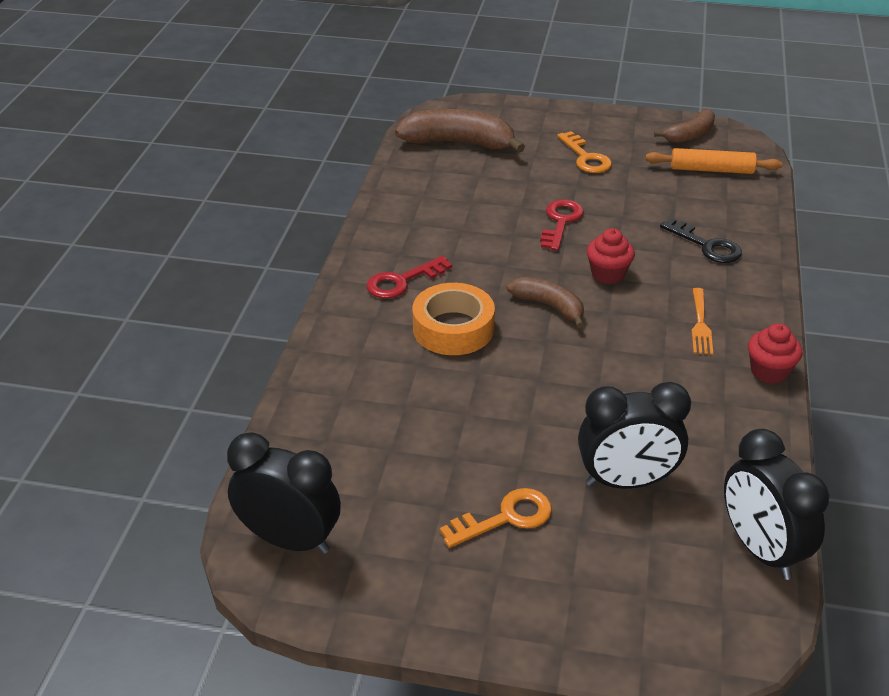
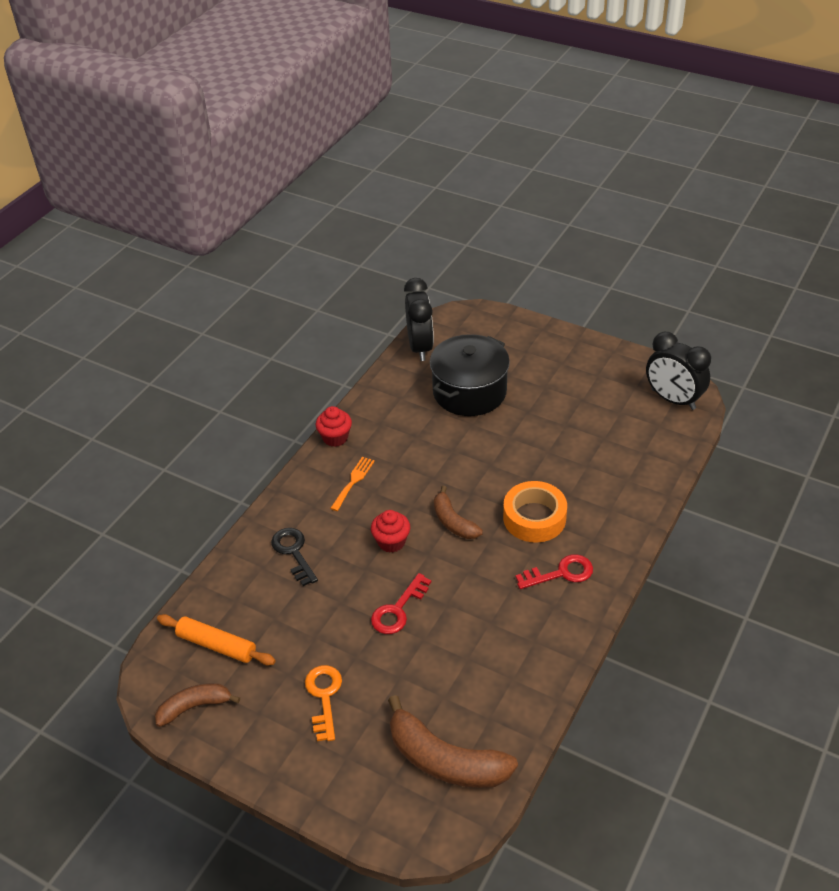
camera: 160 degrees left, 5 degrees up
(506, 518) = (547, 387): orange key -> none
(626, 481) = (469, 392): black clock -> black pot

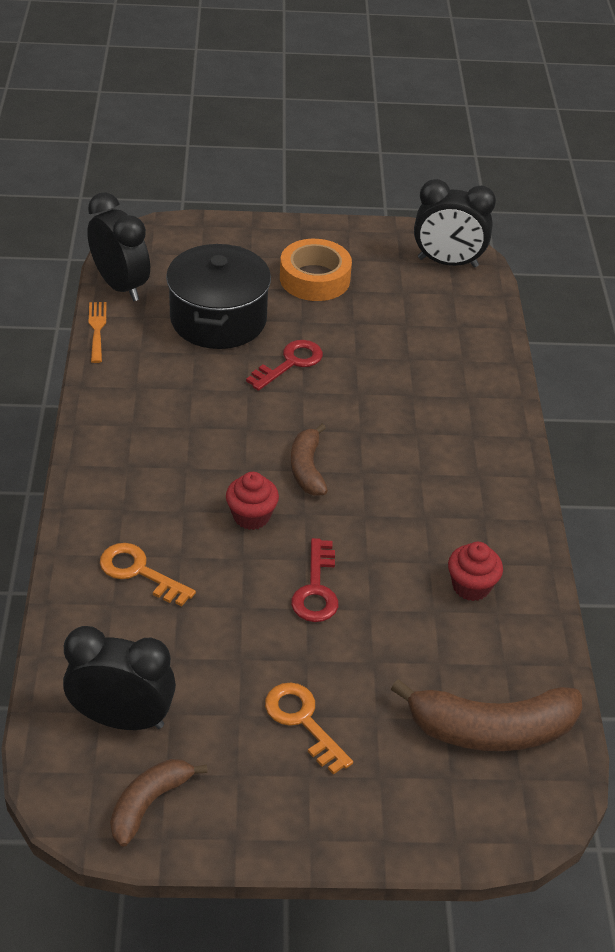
camera: 35 degrees left, 0 degrees up
(216, 645) = (122, 719): orange rolling pin -> black clock
(293, 552) = (139, 572): black key -> orange key
(335, 438) = (91, 421): red cupcake -> red cupcake (471, 586)
(353, 481) = (153, 464): orange fork -> orange fork (97, 329)
(453, 522) = (307, 468): brown banana -> brown banana turned 60 degrees clockwise
(534, 518) = (394, 433): orange tape -> orange tape (314, 279)
(561, 573) = (465, 481): red key -> red key (290, 363)

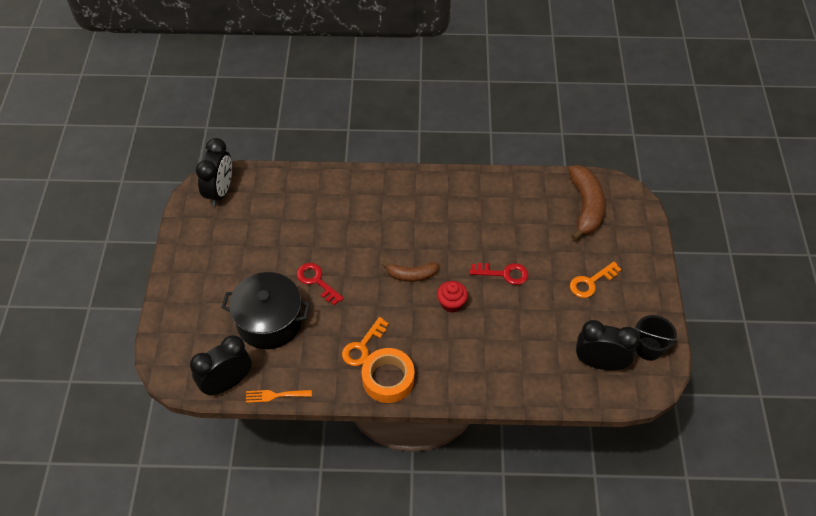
camera: 85 degrees left, 10 degrees up
(122, 719) = (600, 363): black clock -> black clock turned 90 degrees clockwise
(139, 572) = (498, 359): orange key -> orange key (362, 346)
(149, 803) = (648, 348): brown banana -> black bucket
(314, 279) = (230, 265): orange tape -> orange tape (388, 379)
(471, 586) = (497, 206): red cupcake -> none

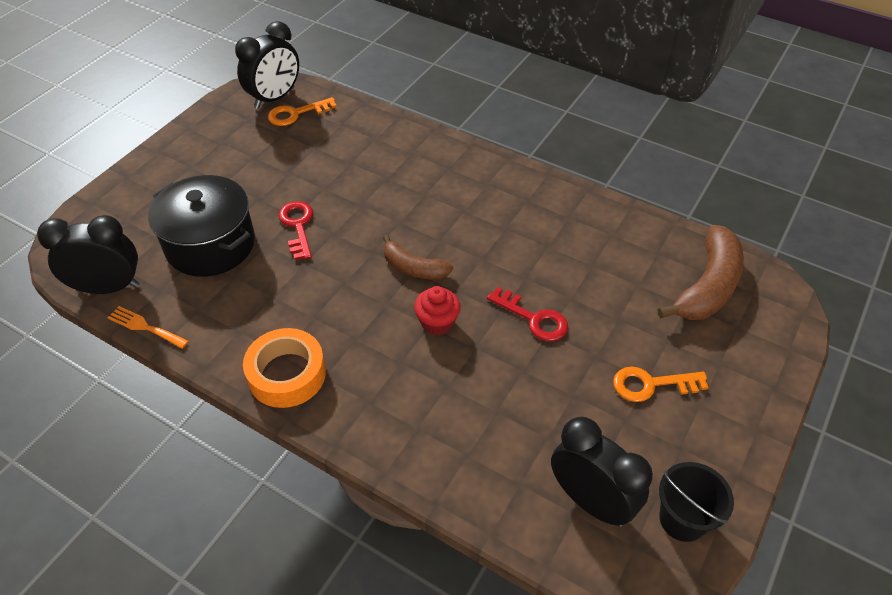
camera: 30 degrees right, 5 degrees down
(362, 346) = (289, 320): orange key -> orange key (296, 114)

